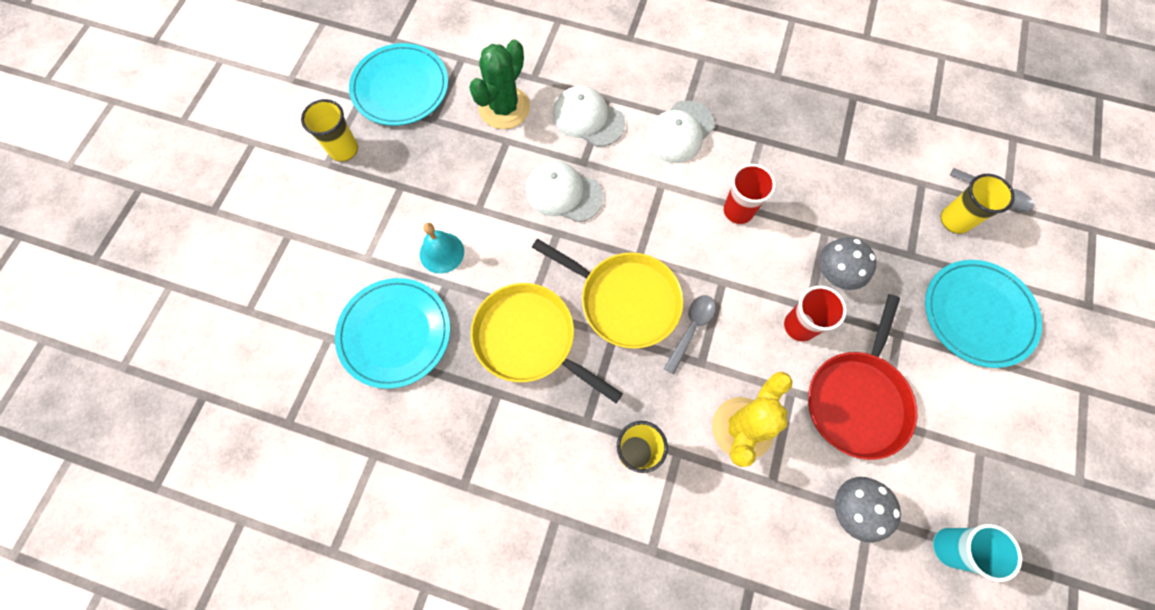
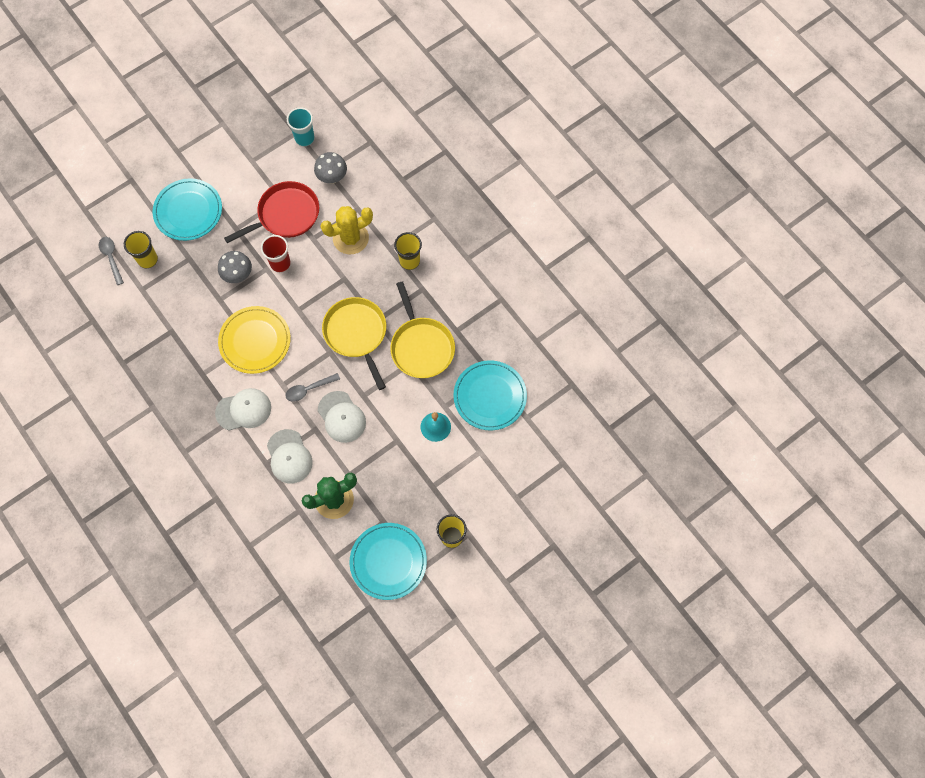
camera: 145 degrees left, 0 degrees up
(691, 329) = (335, 297): grey spoon -> grey spoon (309, 389)
(738, 211) = (255, 341): red cup -> yellow plate

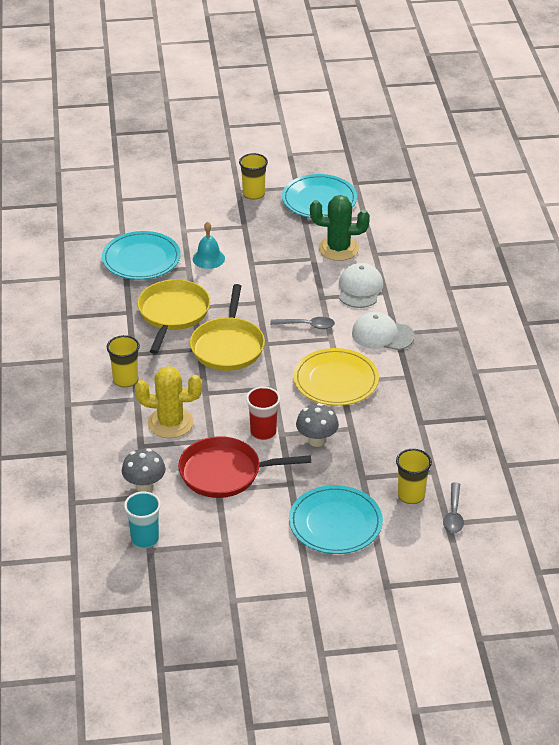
camera: 150 degrees left, 30 degrees down
(341, 417) = (290, 296): white cap -> none

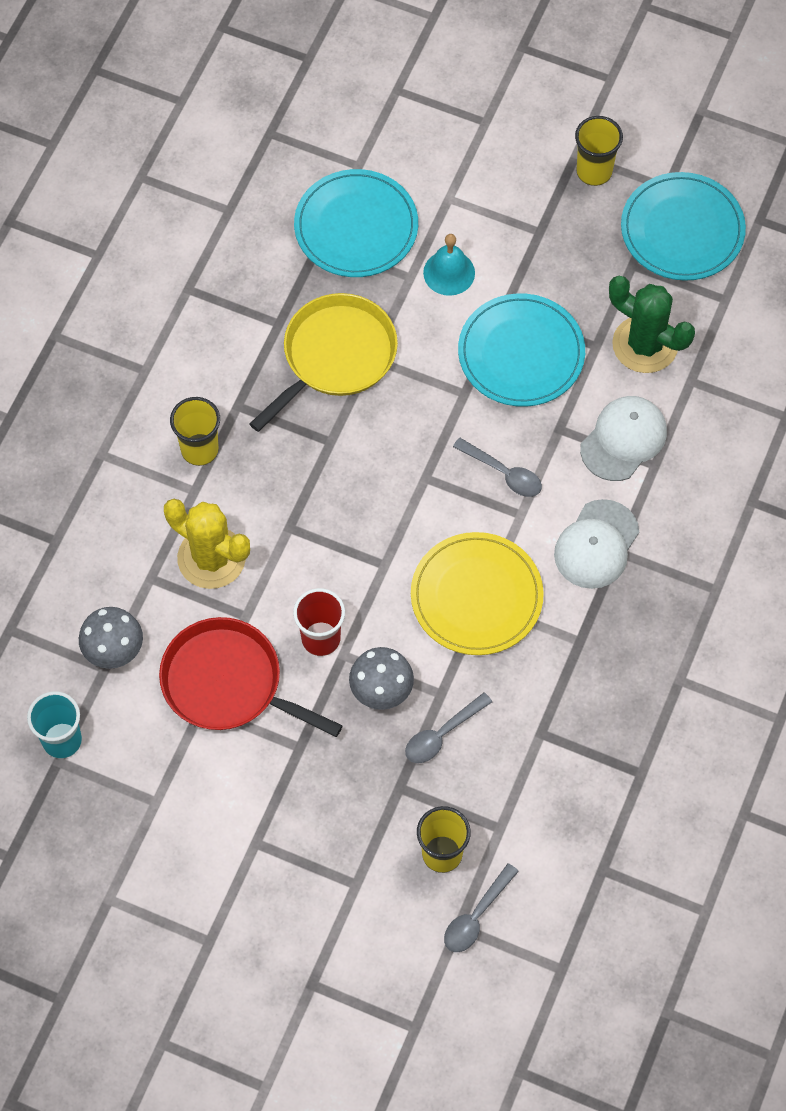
camera: 30 degrees right, 25 degrees up
(228, 346) = (371, 457): yellow pan -> none
(335, 523) = (314, 845): turquoise plate -> turquoise plate (521, 353)
(367, 444) = (442, 734): none -> grey spoon
(382, 335) = (596, 545): white cap -> white cap turned 105 degrees counterclockwise

